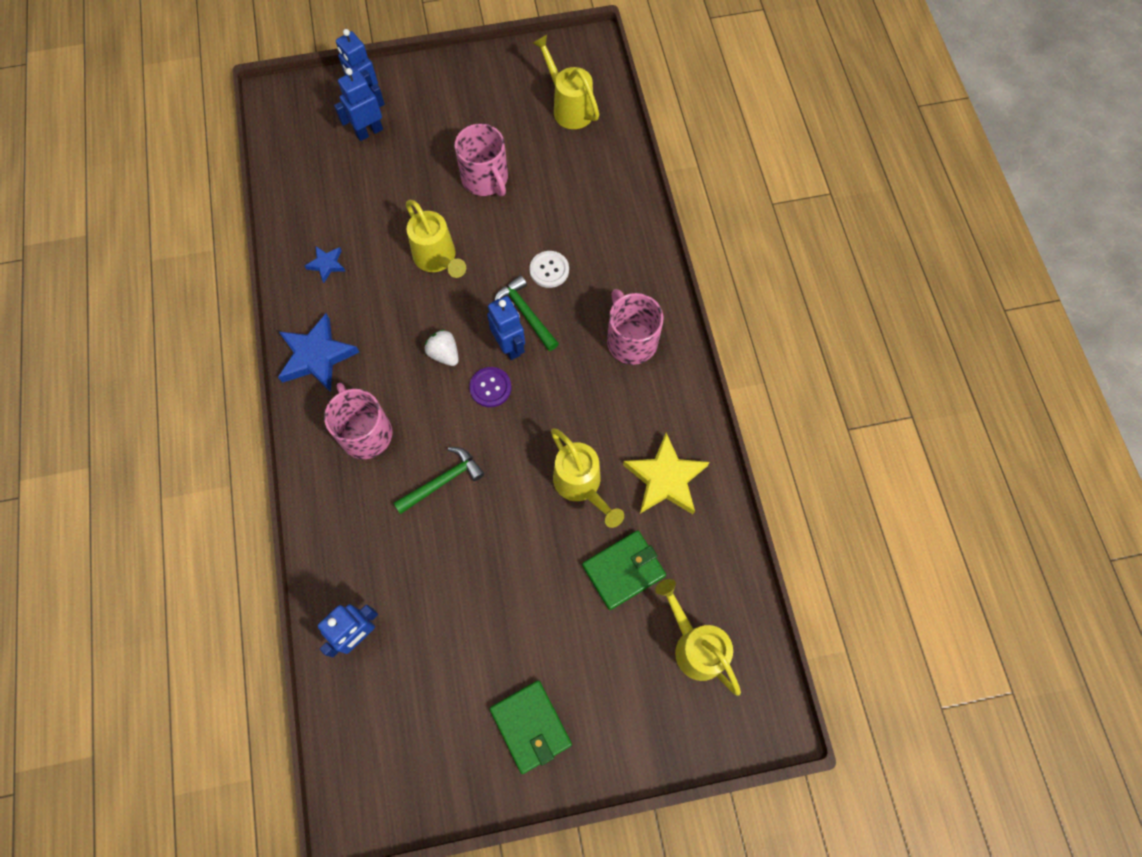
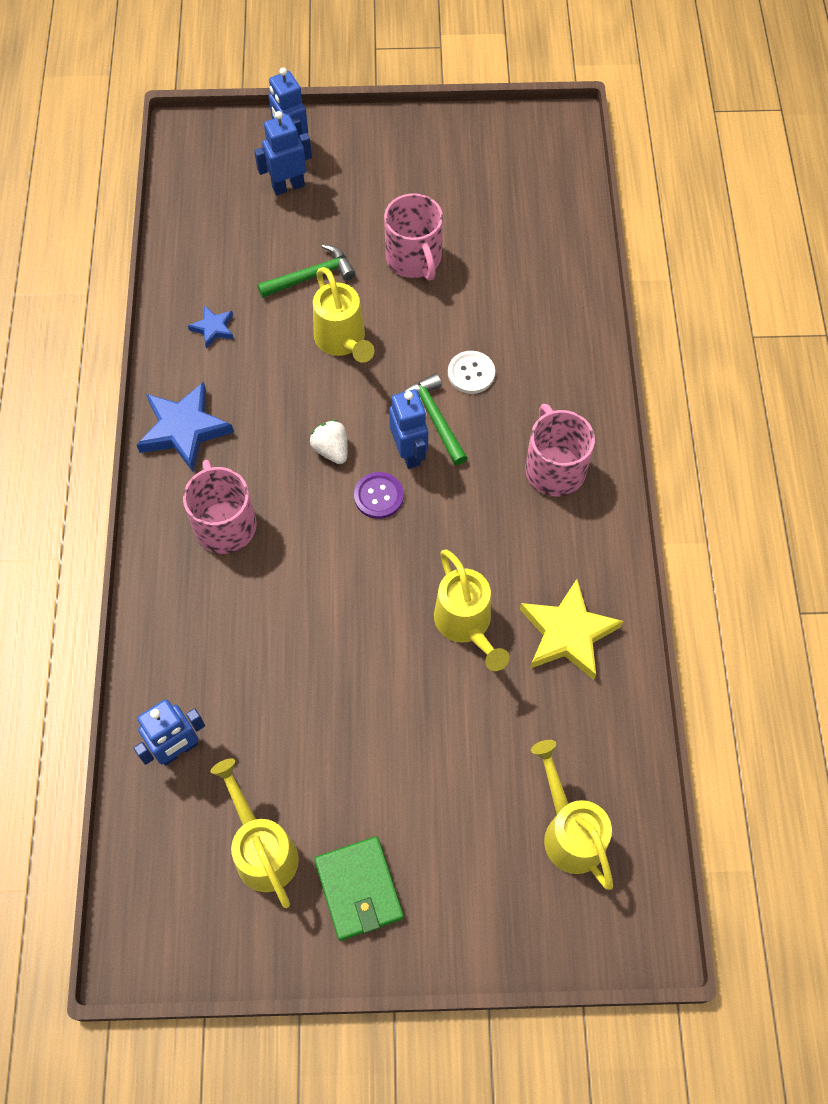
camera: 10 degrees right, 5 degrees down
(442, 481) = (304, 593): green hammer -> green hammer (311, 276)
(569, 107) = (527, 191): yellow watering can -> yellow watering can (262, 849)
(623, 570) = (499, 730): green wallet -> none

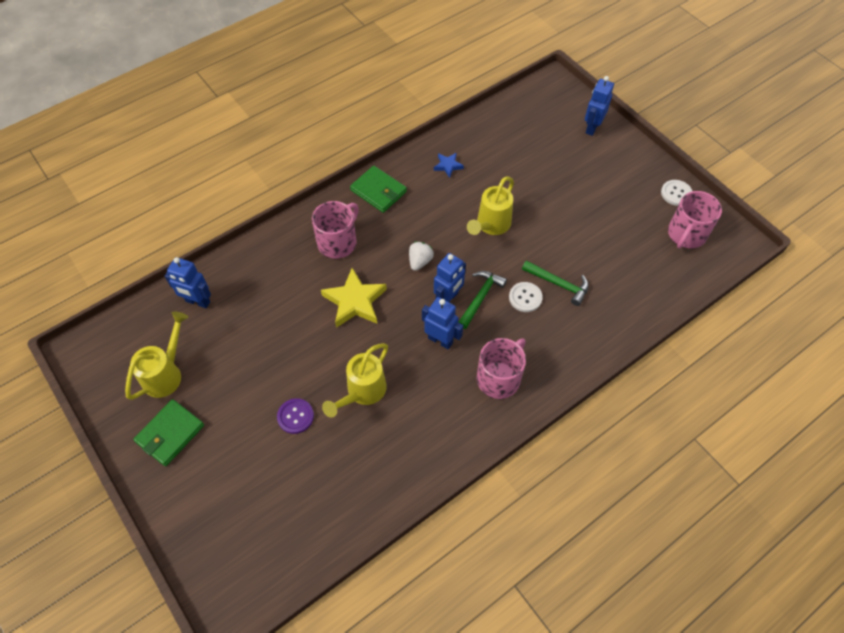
camera: 55 degrees right, 5 degrees down
(184, 429) = (378, 191): blue star -> green wallet
(288, 186) = (564, 142): blue robot -> blue robot (440, 340)
(311, 276) = (518, 186): green hammer -> green hammer (558, 284)
(378, 496) = (409, 300): purple button -> purple button (295, 416)
(414, 258) = (574, 225): pink mug -> pink mug (686, 234)
(454, 134) = (676, 193): none -> white button
(568, 633) = (396, 450): yellow star -> yellow star (355, 301)
(569, 831) = (270, 526): yellow watering can -> none

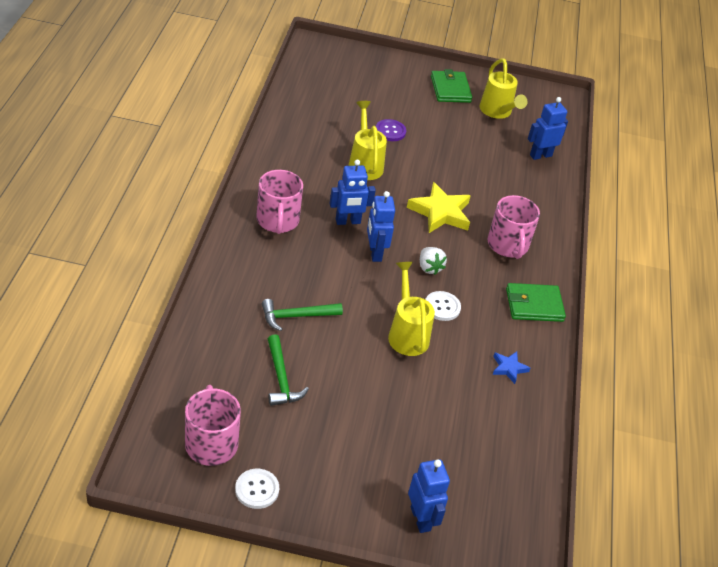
camera: 130 degrees right, 15 degrees down
(480, 298) = (350, 268): green hammer -> green hammer (281, 378)
(525, 297) = (314, 288): white button -> white button (442, 307)

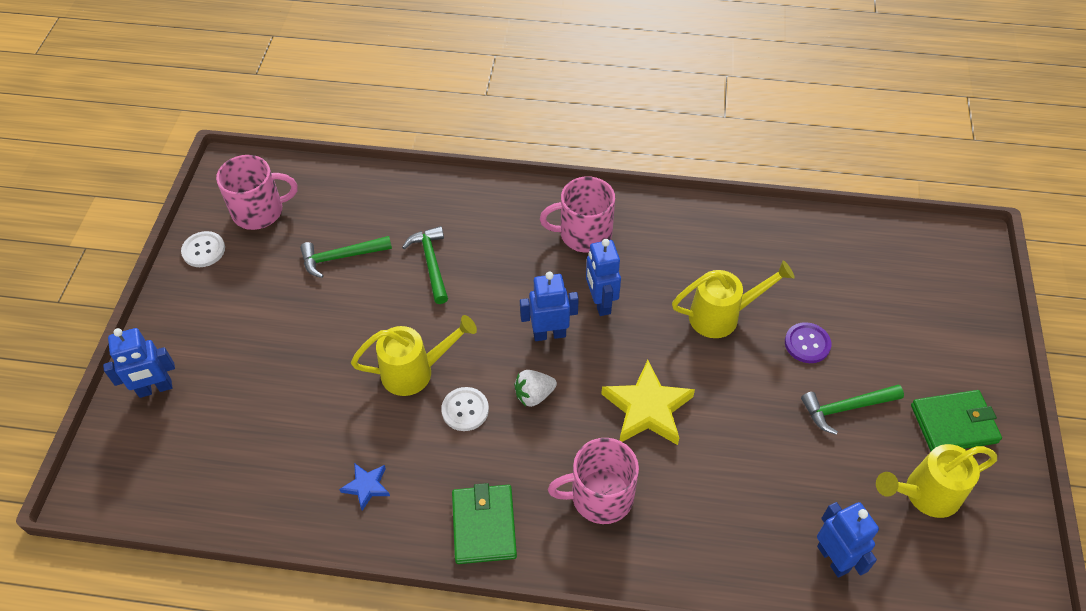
camera: 95 degrees right, 10 degrees up
(440, 126) = (846, 408): none -> green hammer

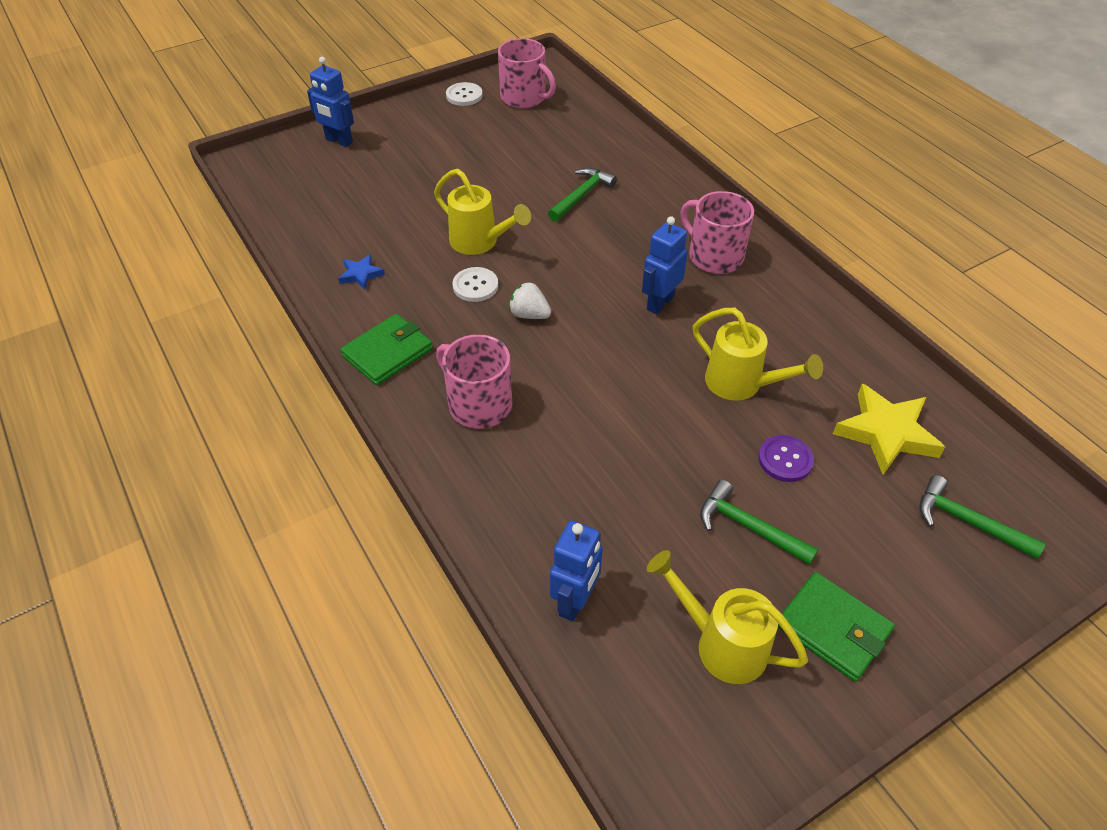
camera: 50 degrees right, 5 degrees down
(341, 257) = (533, 153): green hammer -> green hammer (968, 522)
(549, 334) = (595, 291): blue robot -> none
(647, 408) = (591, 388): yellow star -> yellow star (886, 433)

